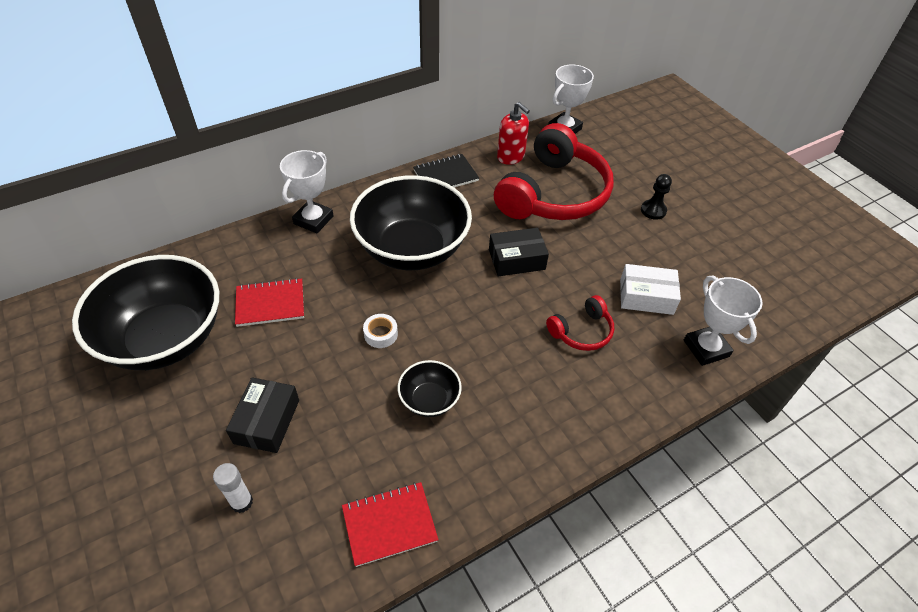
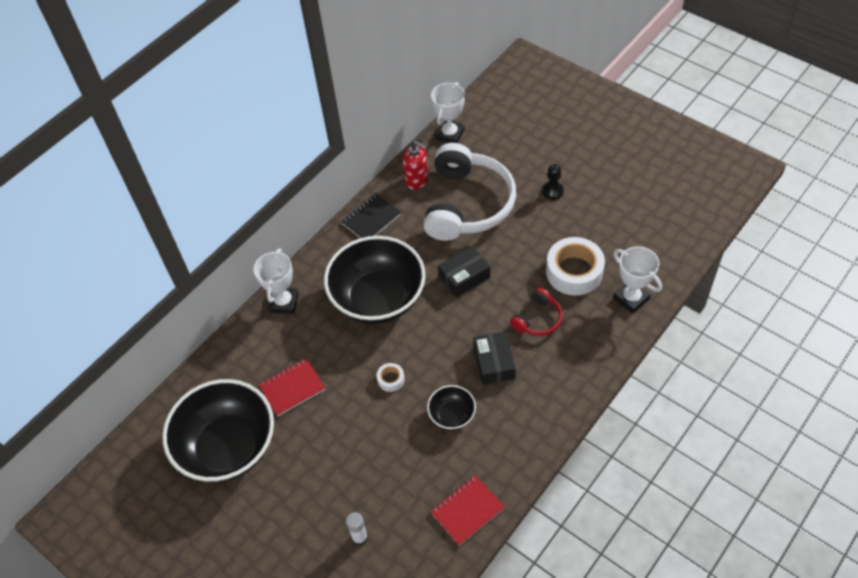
camera: 15 degrees left, 5 degrees up
(267, 421) = (344, 477): black box -> black box (494, 363)
(553, 193) = (467, 204): red headphones -> white headphones
(646, 296) = (574, 272): white box -> white tape

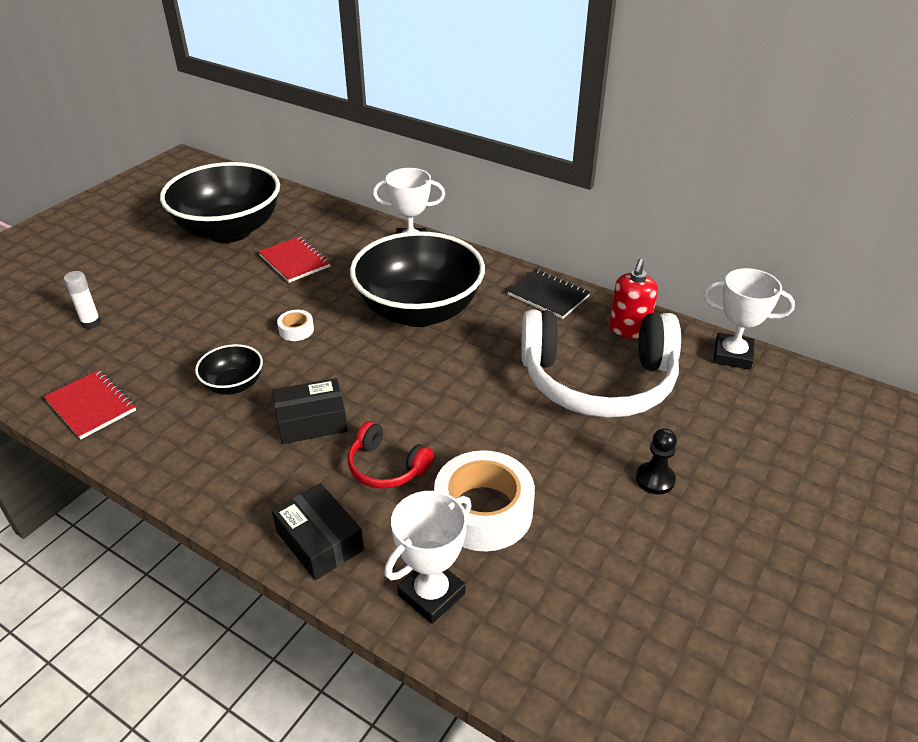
camera: 80 degrees right, 15 degrees down
(464, 277) = (461, 384): black box -> black box (320, 541)

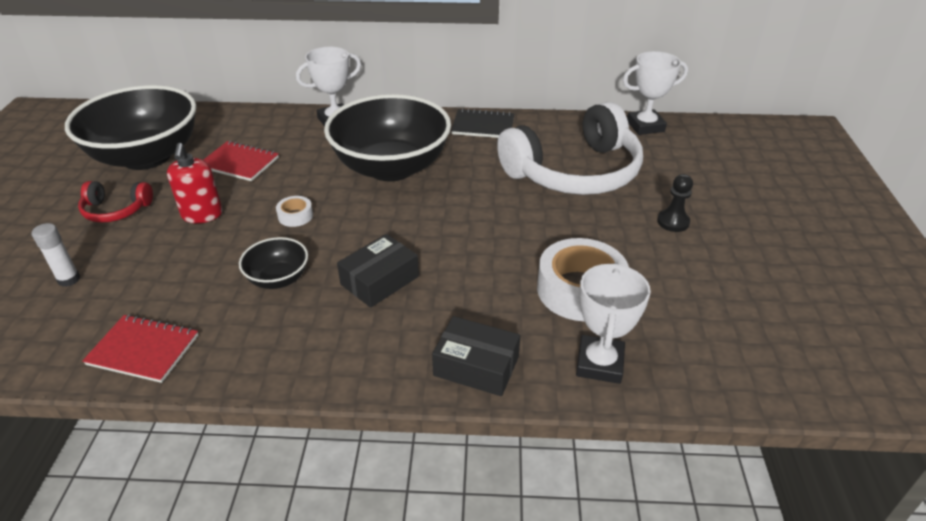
camera: 30 degrees left, 0 degrees up
(386, 466) = (476, 289): red headphones -> red headphones (116, 210)
(629, 329) = (562, 131): red soap dispenser -> red soap dispenser (202, 215)

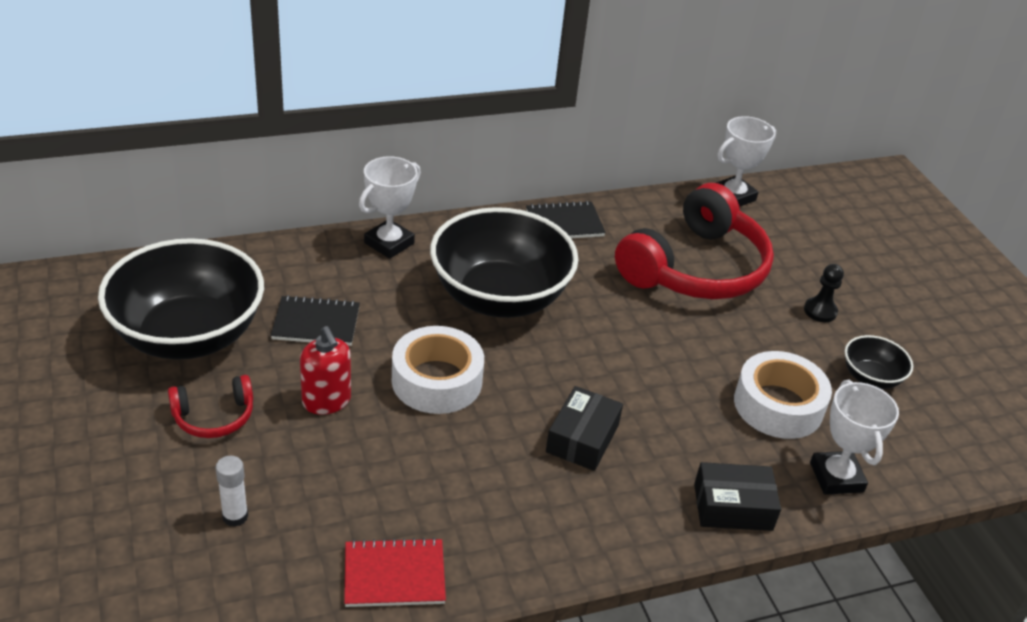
camera: 25 degrees left, 0 degrees up
(239, 163) = (316, 323): red notebook -> black notebook
(278, 279) = (475, 460): black bowl -> black bowl (870, 378)
(295, 216) = (437, 381): white tape -> white tape, size x2.21
(574, 172) = (695, 268): white headphones -> red headphones

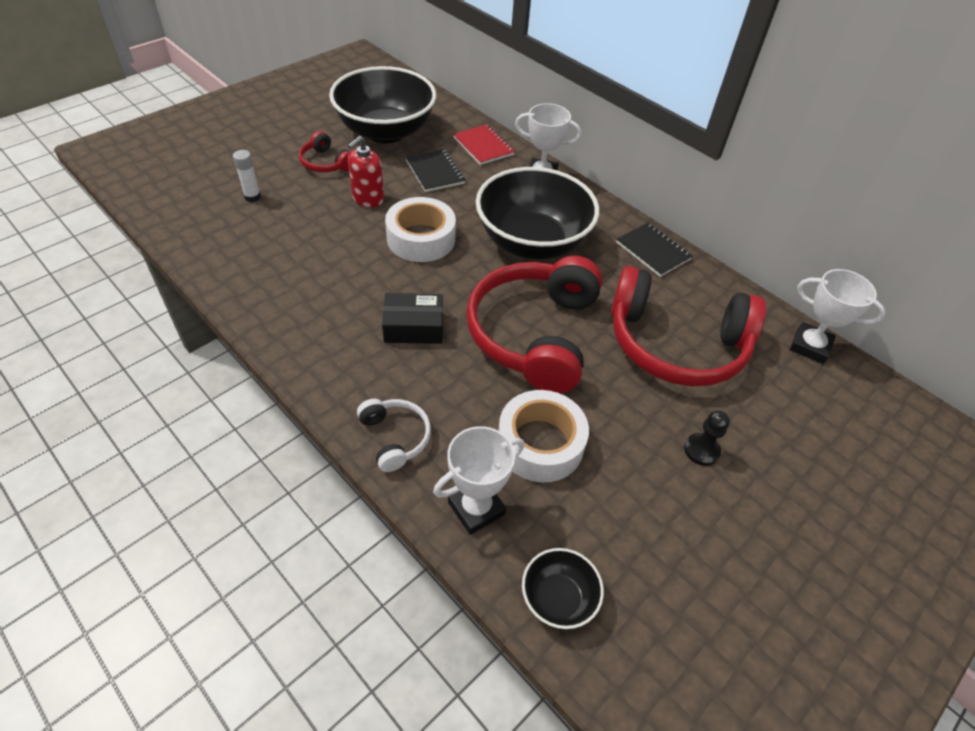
camera: 65 degrees right, 10 degrees up
(394, 575) = (237, 273): red notebook -> red notebook (483, 146)
(638, 352) = (535, 334): none -> red headphones
(732, 507) = (395, 437): black box -> white headphones
(870, 378) = (636, 513): black bowl -> black bowl (558, 598)

